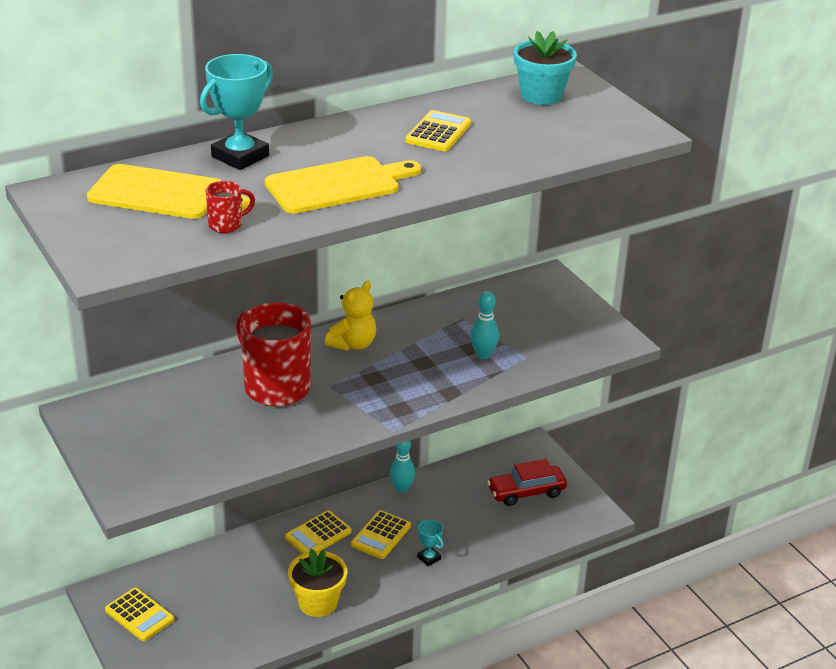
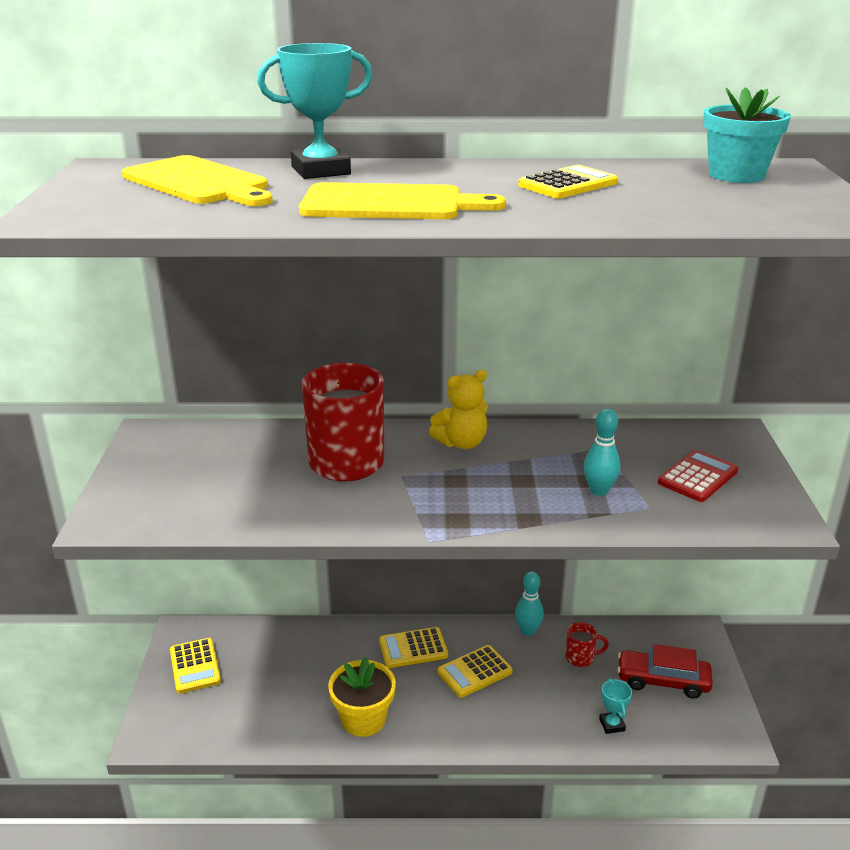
camera: 30 degrees right, 5 degrees down
(227, 225) = (220, 212): red mug -> red mug (581, 658)
(429, 558) = (509, 715): turquoise trophy -> turquoise trophy (612, 725)
(543, 323) = (697, 477): none -> red calculator

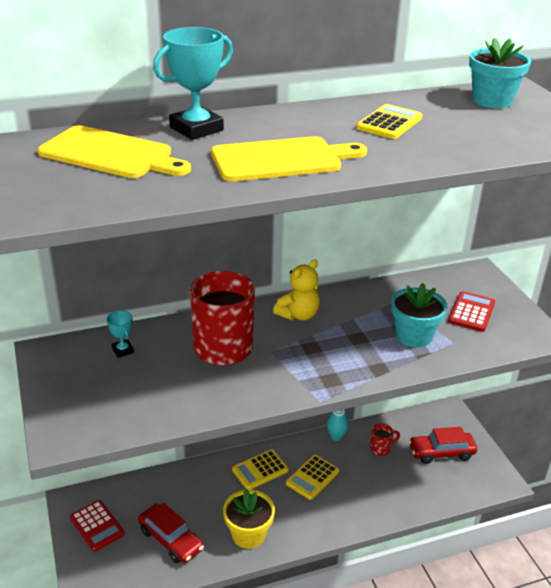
camera: 20 degrees left, 5 degrees up
(195, 666) = (97, 526): yellow calculator -> red calculator
(269, 702) = (170, 540): none -> red car
(599, 491) = (414, 336): turquoise bowling pin -> turquoise flower pot
(612, 725) = (421, 493): turquoise trophy -> turquoise trophy (123, 350)

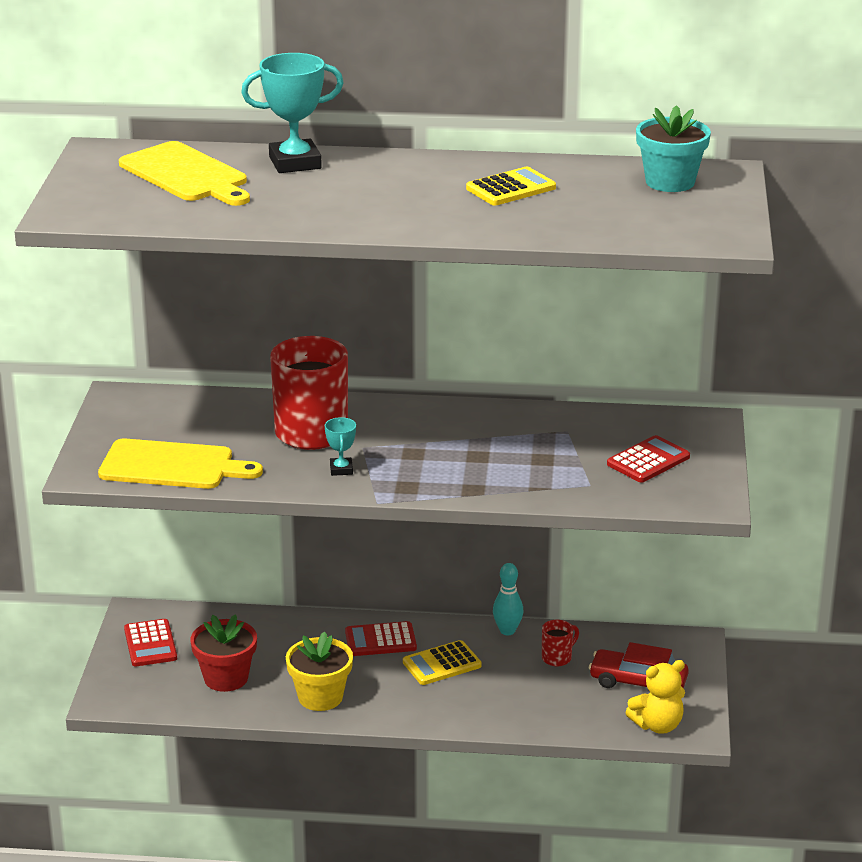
camera: 25 degrees right, 5 degrees down
(123, 350) = (200, 412): turquoise trophy -> turquoise trophy (341, 469)
(170, 540) = (226, 678): red car -> red flower pot
(260, 470) = (380, 640): yellow calculator -> red calculator
(281, 159) = (348, 207): yellow cutting board -> yellow cutting board (172, 466)
(298, 315) = (427, 419): yellow teddy bear -> yellow teddy bear (657, 725)
(381, 449) = (557, 658): red mug -> red mug turned 45 degrees counterclockwise
(414, 336) = (547, 468): turquoise flower pot -> none

